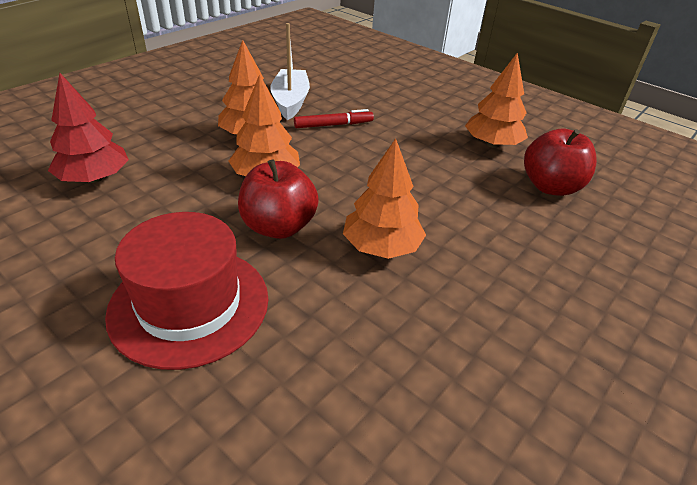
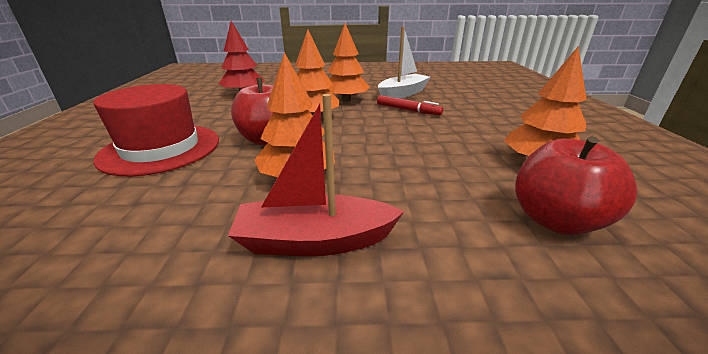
camera: 50 degrees right, 10 degrees down
(479, 282) = (315, 240): none -> red boat

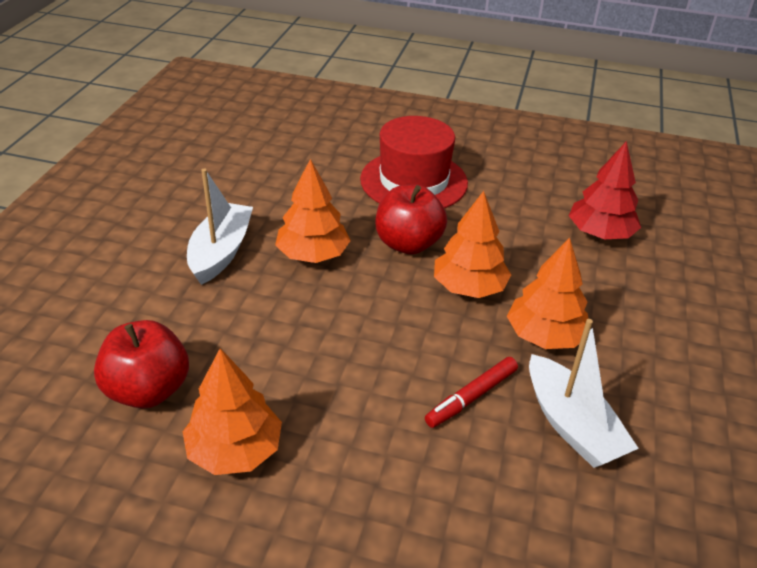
camera: 105 degrees right, 10 degrees up
(315, 240) = (221, 252): red boat -> white boat

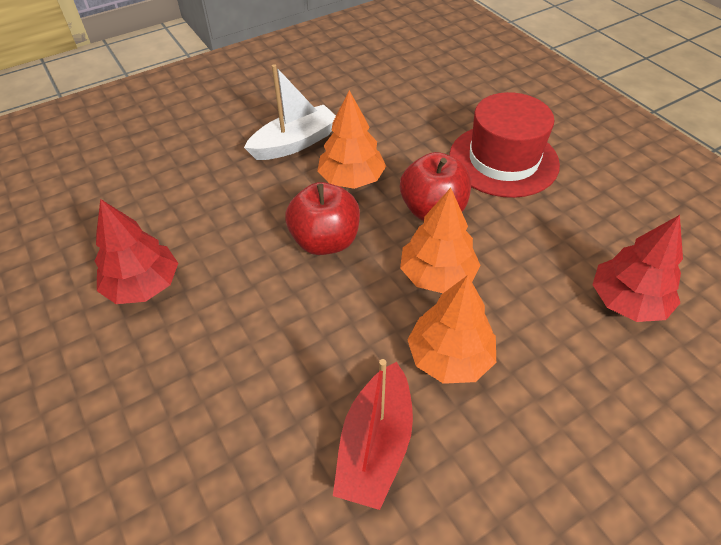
camera: 45 degrees right, 10 degrees up
(148, 390) = (147, 213): red apple -> red apple (325, 241)
(235, 450) = (143, 285): orange tree -> red tree
(471, 397) = (327, 362): red marker -> none
(571, 425) = (375, 445): white boat -> red boat

